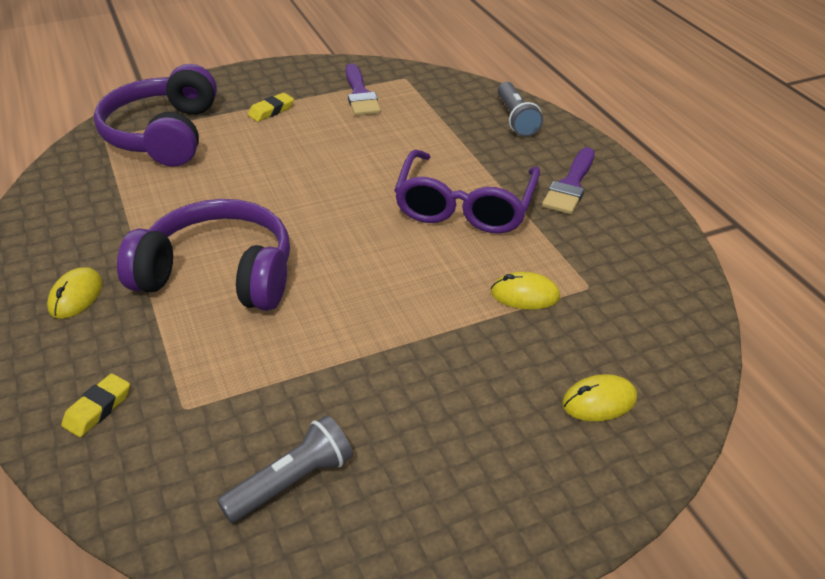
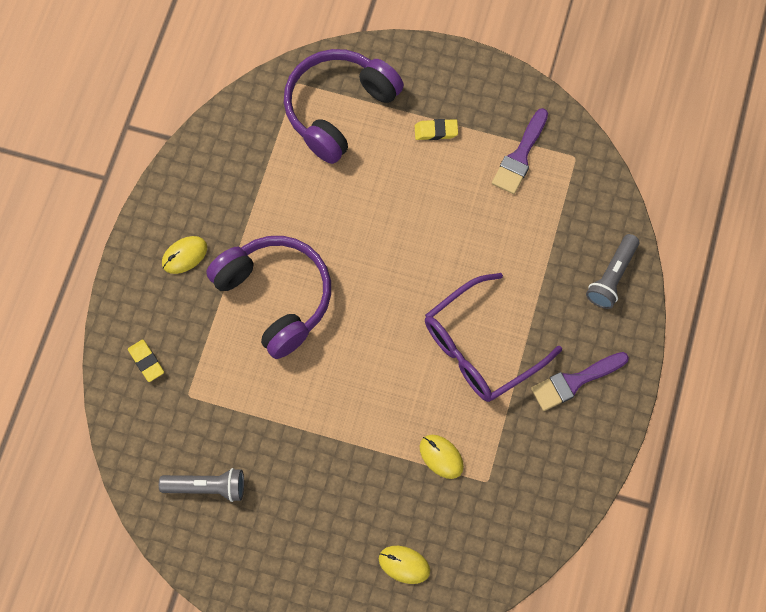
camera: 40 degrees right, 30 degrees up
(98, 409) = (146, 362): yellow eraser -> yellow eraser turned 75 degrees clockwise

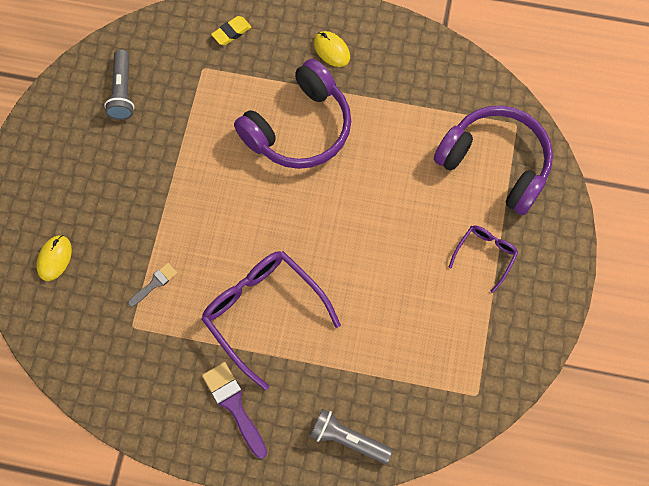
camera: 85 degrees right, 0 degrees up
(436, 131) = (485, 255): yellow eraser -> purple glasses
(441, 457) = (154, 283): yellow mouse -> grey brush
(520, 156) = (469, 339): purple brush -> none

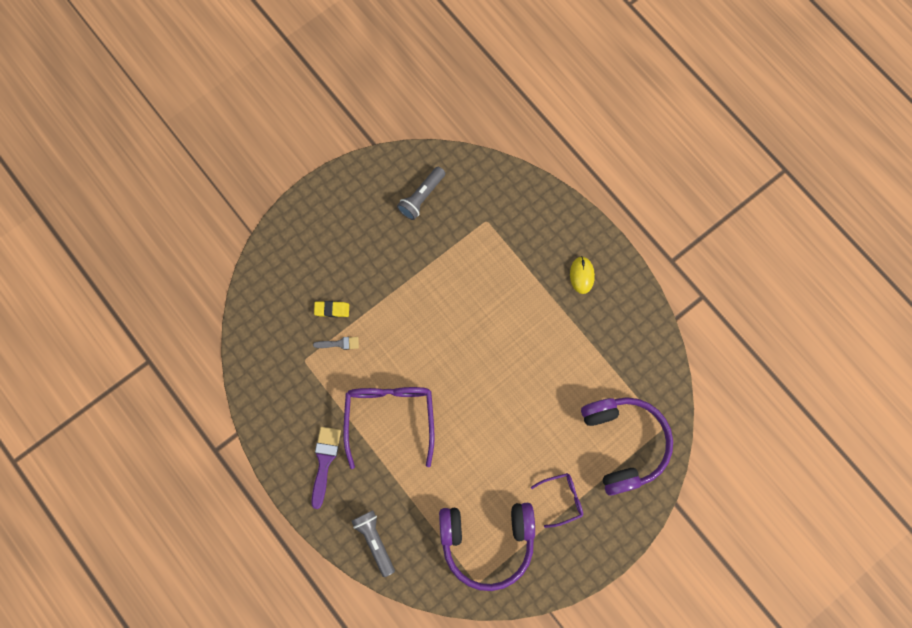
camera: 40 degrees right, 5 degrees up
(54, 258) = (293, 277): yellow mouse -> none
(231, 32) = (525, 210): yellow eraser -> yellow eraser (332, 310)
(299, 127) = (514, 312): purple headphones -> purple headphones (487, 541)

